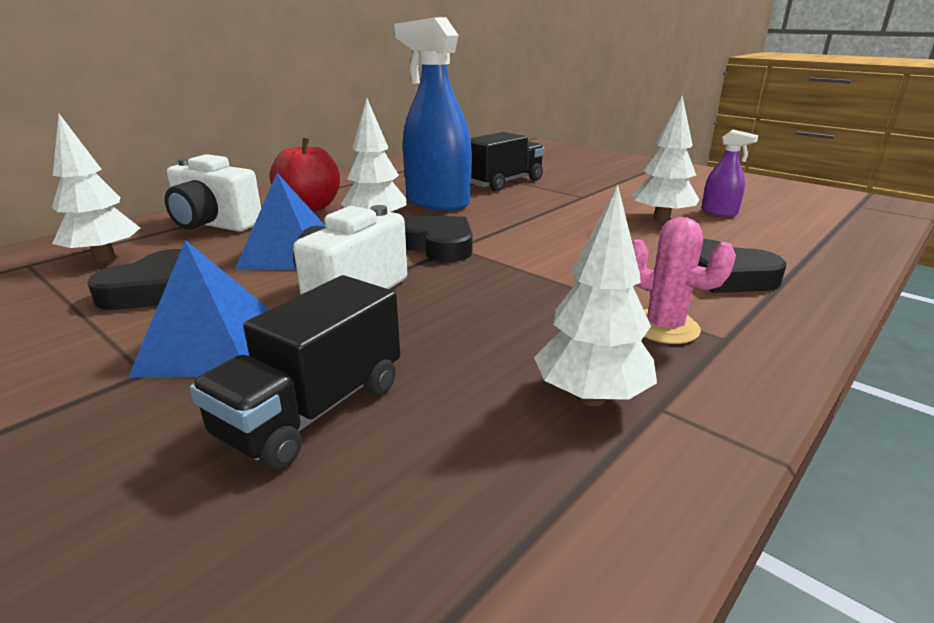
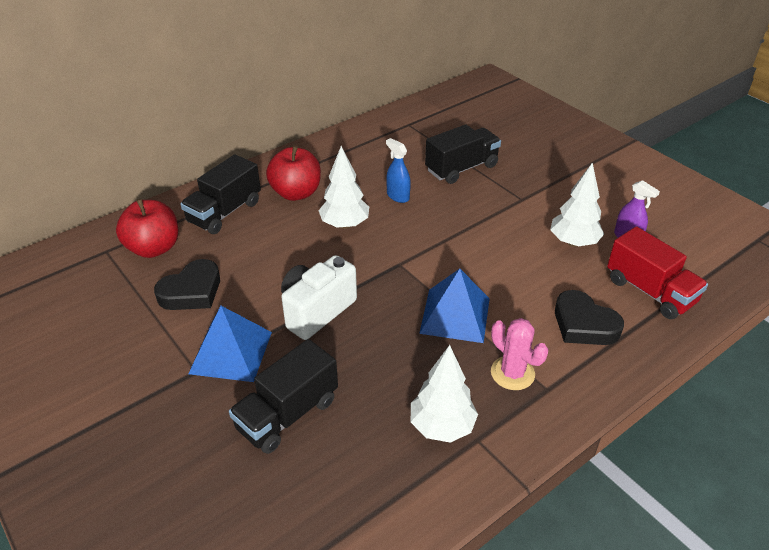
camera: 10 degrees right, 15 degrees up
(104, 257) = (154, 248): white tree -> red apple
(214, 225) = (224, 212): white camera -> black truck
(289, 253) = (278, 258): blue pyramid -> blue pyramid (455, 315)
(437, 202) = (398, 196): blue spray bottle -> blue spray bottle, size x0.46
(438, 245) = (386, 260): black heart -> none
(780, 245) = (650, 291): none -> red truck

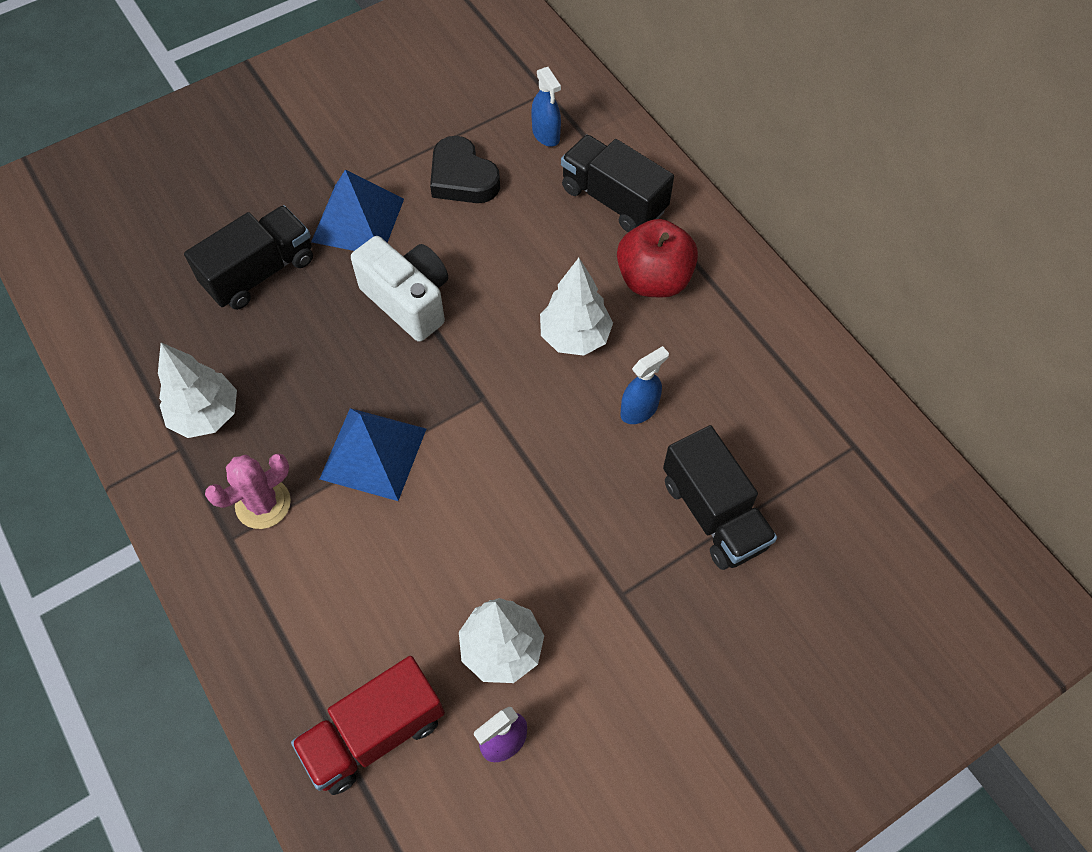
camera: 95 degrees right, 20 degrees up
(154, 248) = (546, 135): red apple -> blue spray bottle
(287, 414) = (260, 272): black truck -> black truck turned 90 degrees clockwise
(584, 324) = (326, 614): black heart -> none

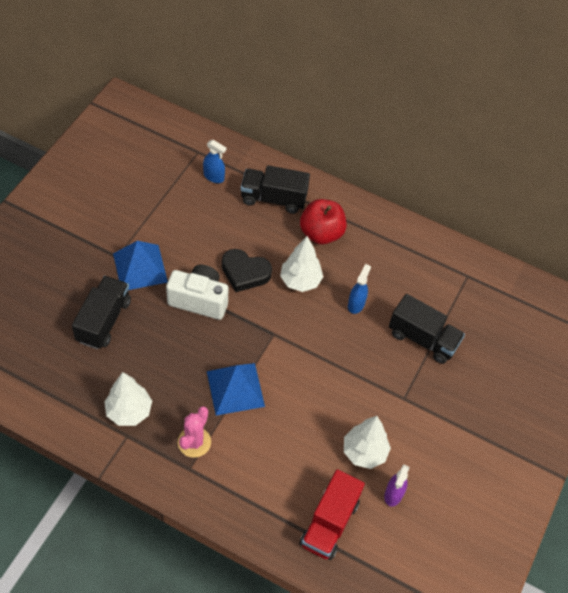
camera: 35 degrees left, 5 degrees down
(462, 178) = (183, 219): black heart -> black heart (245, 273)

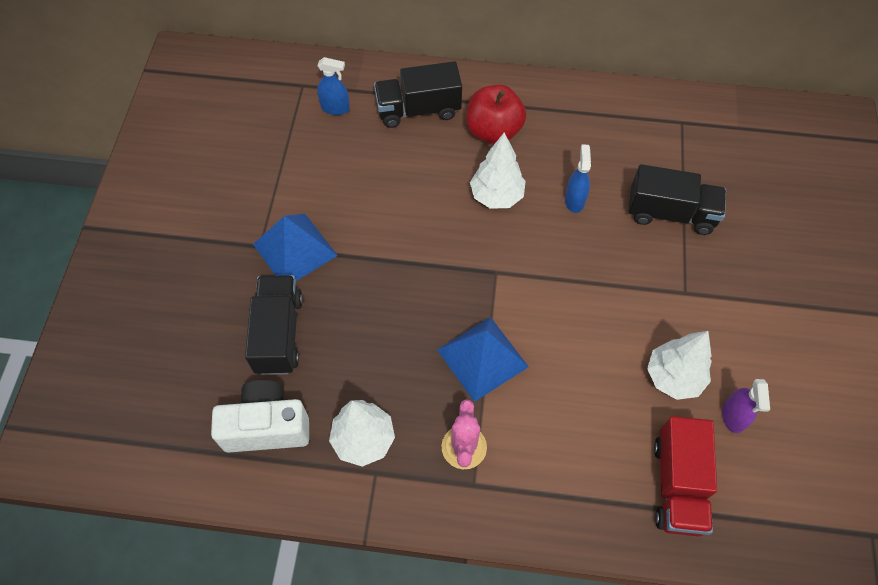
camera: 15 degrees left, 5 degrees up
(199, 300) = (386, 263): white camera -> white camera (267, 426)
(245, 273) = (426, 210): black heart -> none

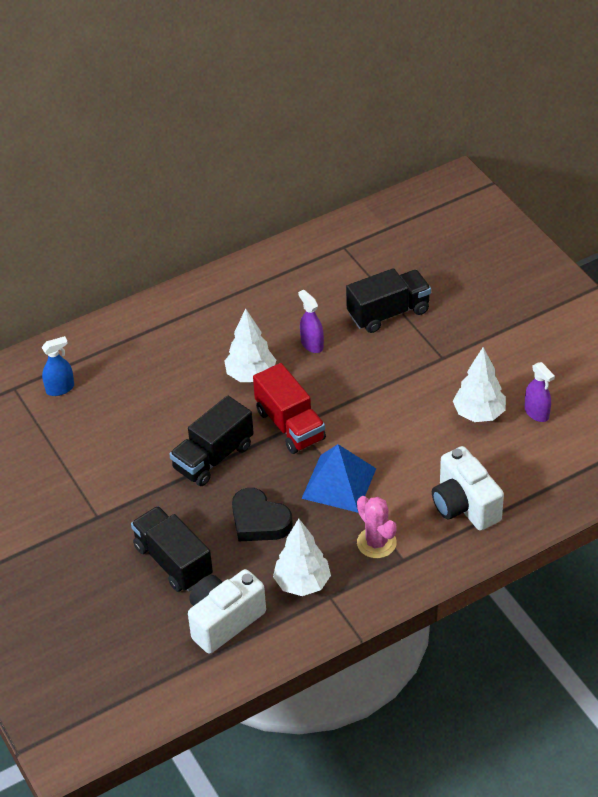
camera: 35 degrees left, 15 degrees down
(295, 249) = (128, 502): blue pyramid -> none
(382, 346) = (259, 521): none -> black heart
(418, 110) = (131, 351): black truck -> black truck (213, 457)
(493, 131) = (206, 333): red apple -> none
(574, 200) = (312, 344): blue spray bottle -> purple spray bottle
(579, 469) = (464, 505): none -> white camera
(677, 484) = (535, 474): red truck -> red truck (290, 425)

